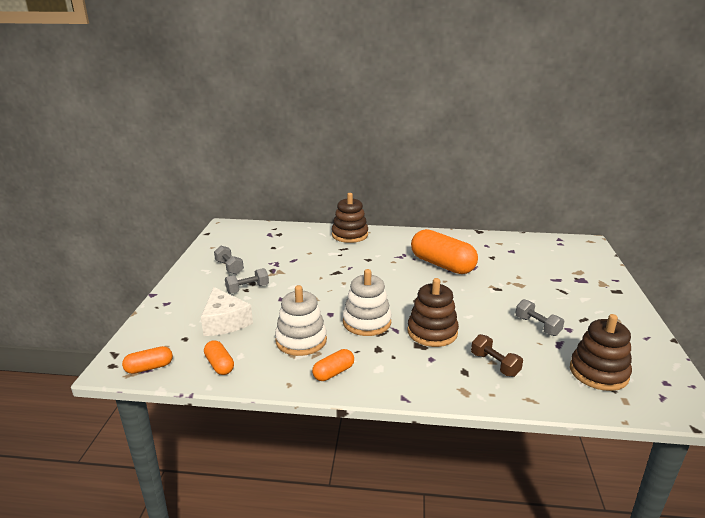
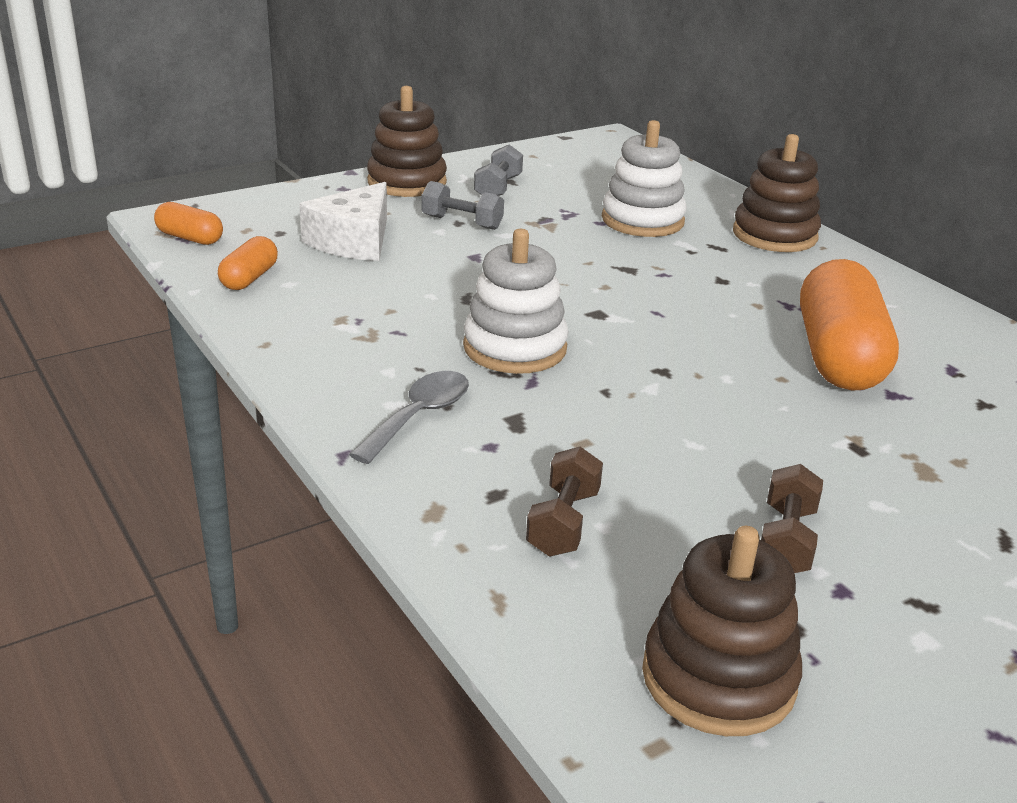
camera: 50 degrees right, 5 degrees up
(301, 340) = (385, 312): white stacking toy -> white stacking toy (642, 220)
(333, 372) = (335, 368): orange capsule -> none
(394, 366) = (419, 416): none -> grey spoon
(432, 332) = (576, 420): brown stacking toy -> brown stacking toy (407, 182)
(537, 326) = (786, 541): grey dumbbell -> brown dumbbell

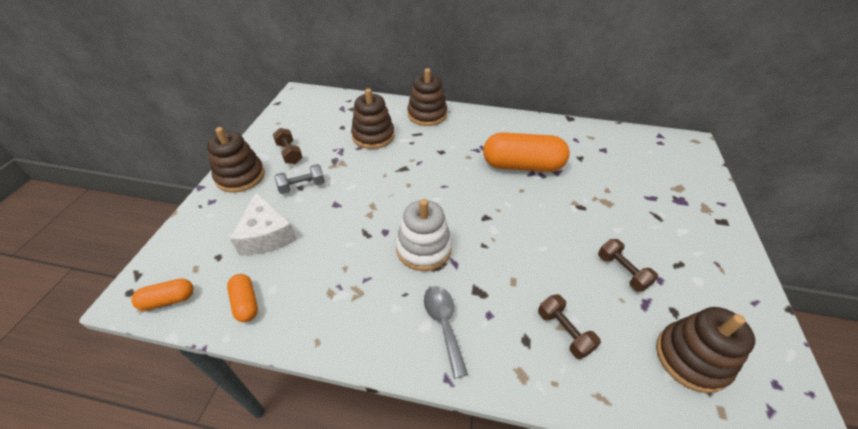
camera: 45 degrees left, 15 degrees up
(498, 188) = (289, 153): grey dumbbell -> brown dumbbell
(642, 220) = (373, 136): white stacking toy -> brown stacking toy
(839, 356) = (522, 165): orange capsule -> orange capsule turned 45 degrees counterclockwise

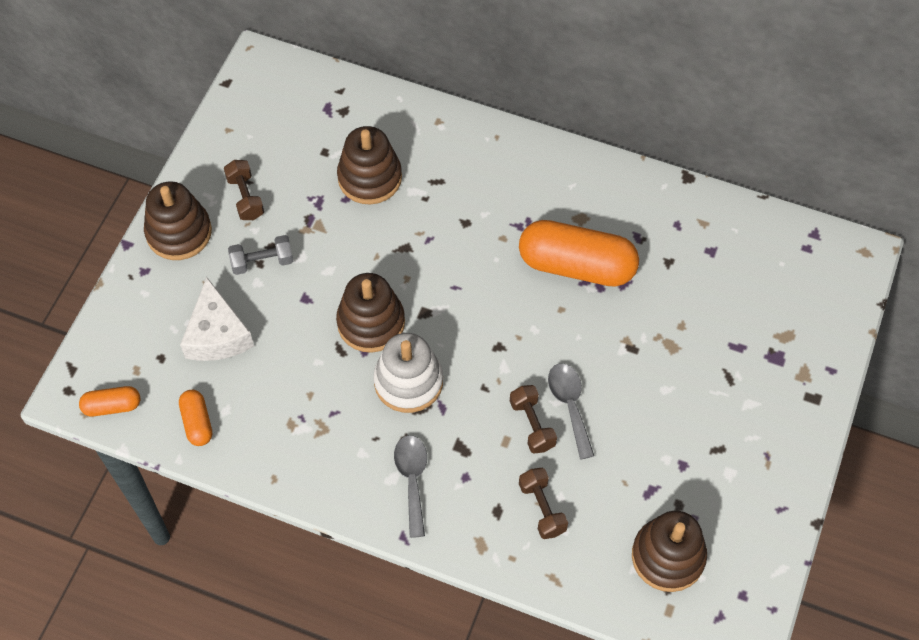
camera: 10 degrees right, 15 degrees up
(427, 115) = (460, 141): brown stacking toy -> brown stacking toy (371, 323)
(553, 249) = (570, 405): none -> grey spoon
(622, 271) = (642, 448): brown dumbbell -> brown dumbbell (532, 425)

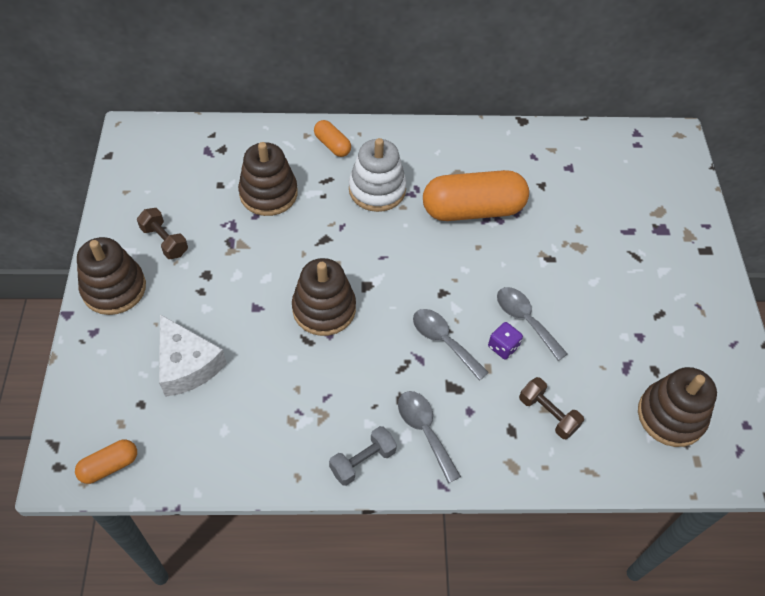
camera: 25 degrees left, 5 degrees down
(197, 422) = (201, 451): orange capsule -> orange capsule (332, 145)
(262, 262) = (203, 289): grey dumbbell -> grey dumbbell (362, 461)
(408, 382) = (380, 347): white stacking toy -> white stacking toy (377, 189)
(474, 398) = (443, 341): none -> grey spoon
(532, 425) = (503, 347): brown dumbbell -> purple dice

